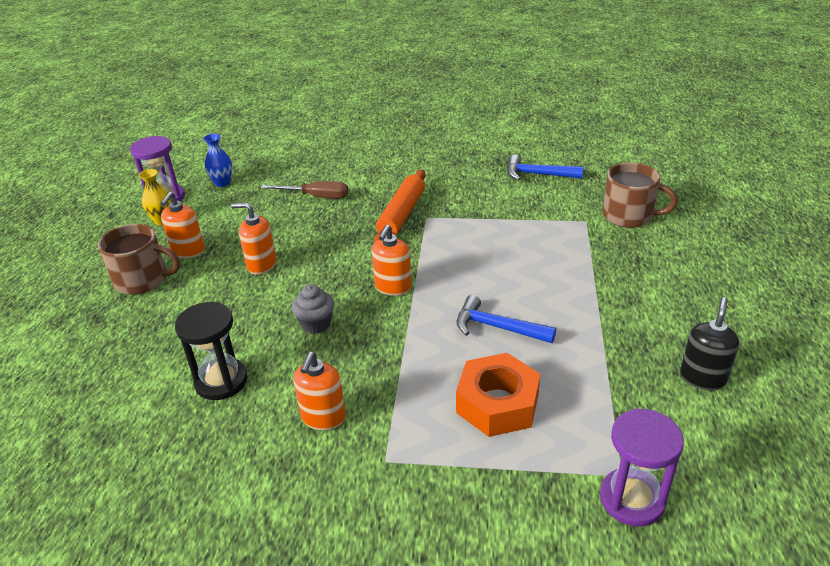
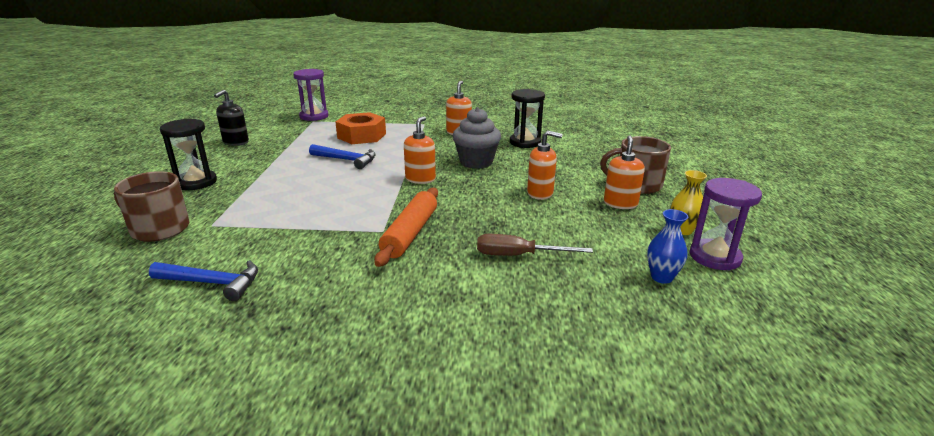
camera: 175 degrees right, 10 degrees down
(316, 324) = (476, 162): grey cupcake -> grey cupcake, size x1.57
(662, 278) = (196, 182): none -> black hourglass

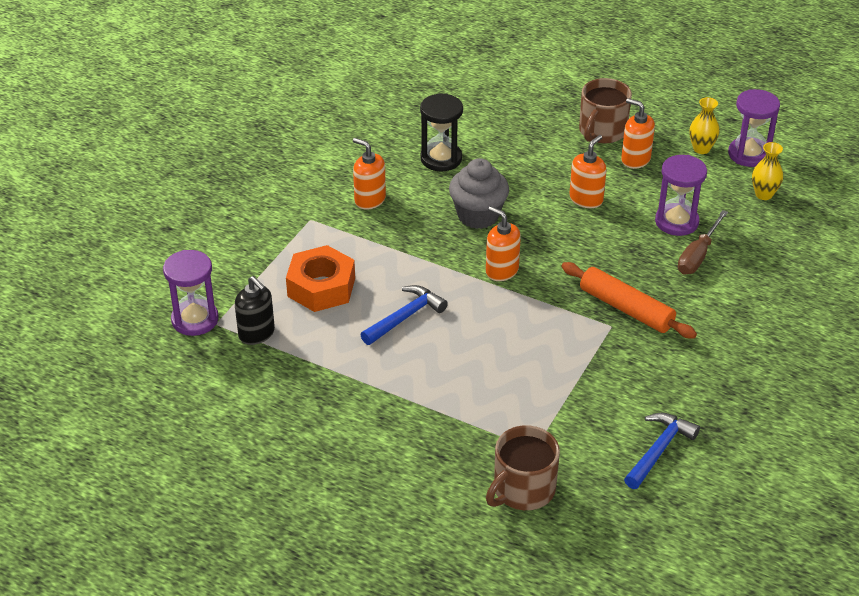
camera: 65 degrees left, 15 degrees up
(196, 182) = (400, 458): black hourglass -> none
(235, 142) = (263, 414): black soap dispenser -> black soap dispenser (257, 333)
(557, 236) = (676, 222): none -> purple hourglass
(661, 277) = (763, 194): blue vase -> yellow vase

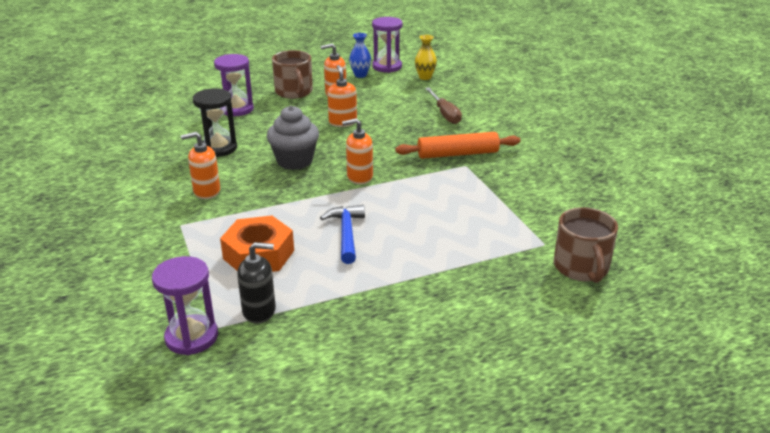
camera: 50 degrees left, 10 degrees down
(658, 450) = (598, 201): blue hammer -> none
(676, 222) = (407, 107): purple hourglass -> purple hourglass (237, 109)
(701, 149) = (360, 75): yellow vase -> blue vase

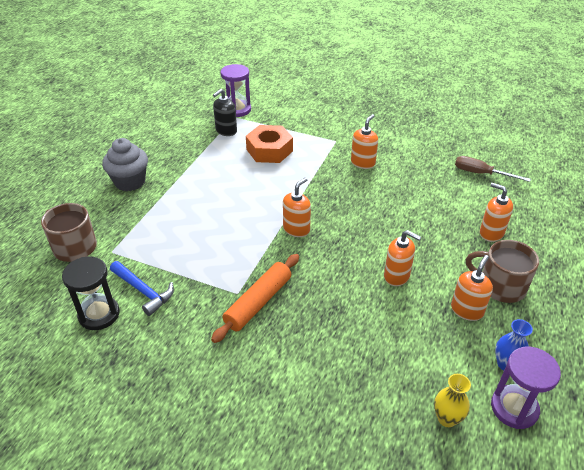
camera: 135 degrees right, 10 degrees up
(218, 148) = (422, 192): black hourglass -> black hourglass (99, 314)
(237, 109) = (491, 233): purple hourglass -> orange soap dispenser
(294, 161) = (358, 214): grey cupcake -> grey cupcake (130, 182)
(346, 234) = (243, 186): blue hammer -> blue hammer (143, 291)
(445, 114) = (335, 355): brown screwdriver -> brown screwdriver (481, 173)

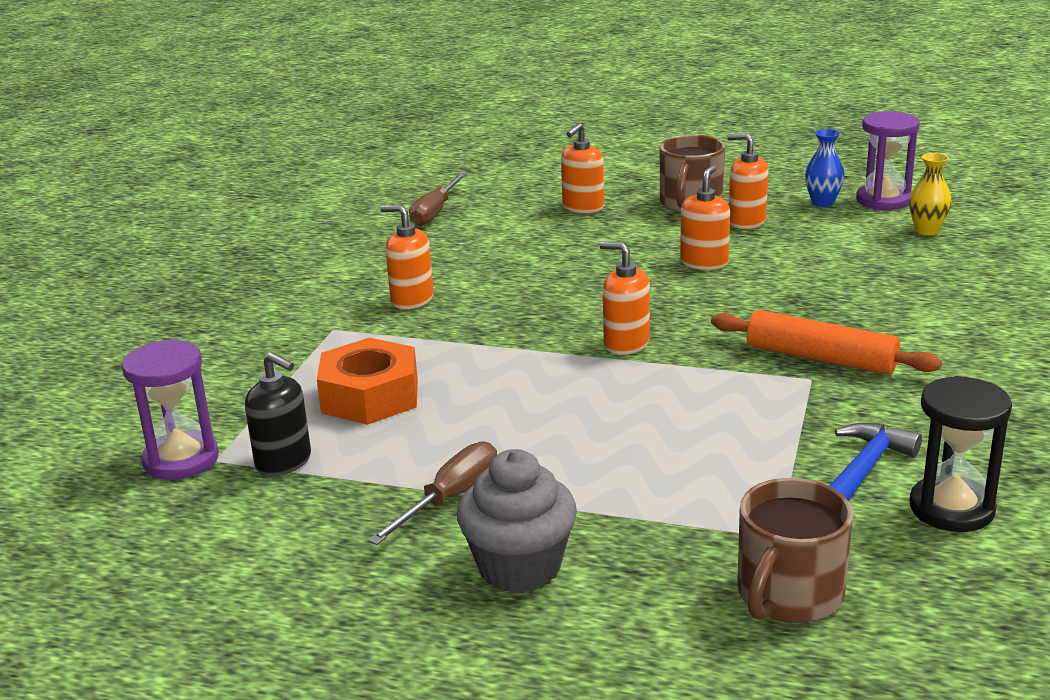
camera: 95 degrees left, 15 degrees down
(182, 168) = (450, 498): none -> brown screwdriver

